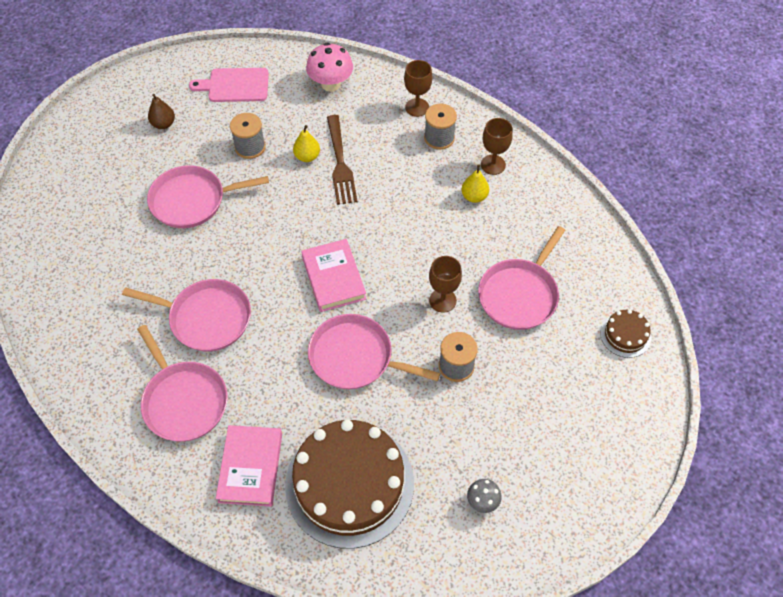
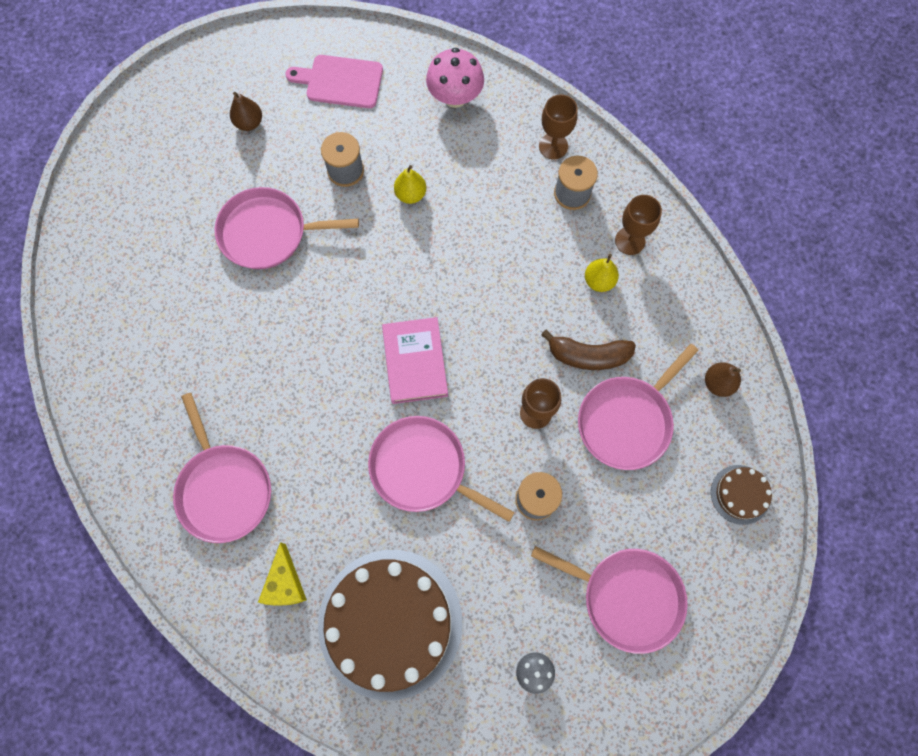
camera: 10 degrees right, 15 degrees up
(206, 318) = (263, 389): pink pan -> pink pan (626, 597)
(250, 467) = (285, 583): pink book -> yellow cheese
(340, 162) = (448, 209): brown fork -> none
(477, 251) = (588, 355): none -> brown banana
(587, 256) = (718, 383): none -> brown pear

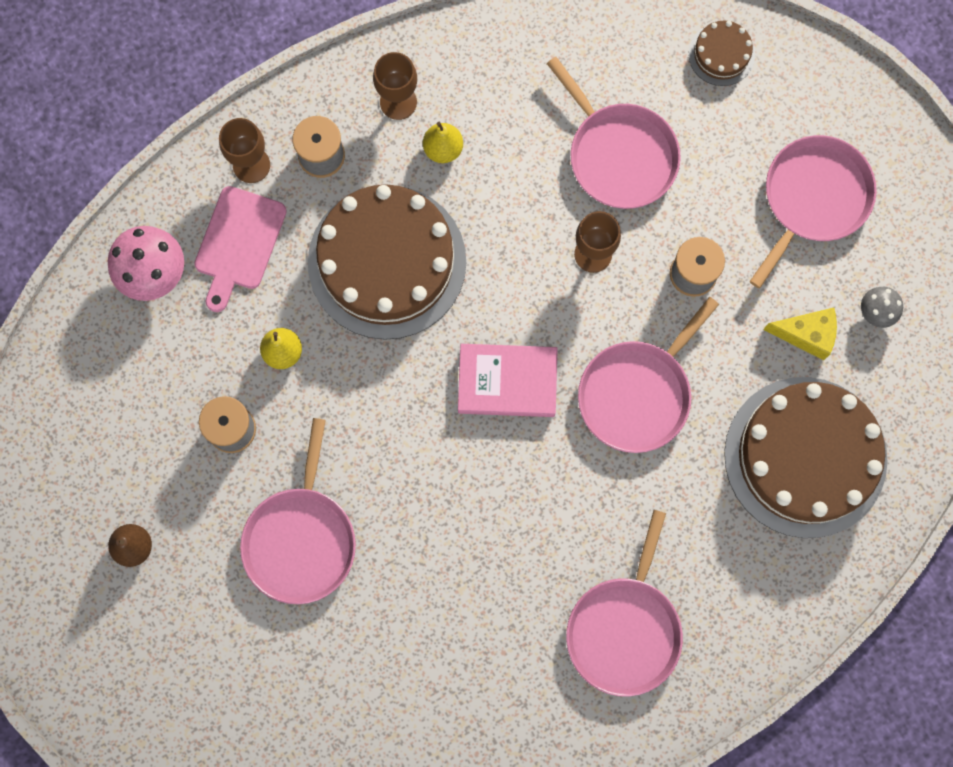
camera: 80 degrees left, 5 degrees up
(223, 488) = (625, 629): pink pan -> pink pan turned 120 degrees clockwise
(285, 583) = (745, 568): yellow cheese -> yellow cheese (806, 335)
(340, 82) = (97, 418): pink cutting board -> pink cutting board (239, 243)
(496, 255) = (387, 262): none -> brown cake
(588, 355) = (534, 181): brown banana -> none
(718, 383) = (592, 46): brown pear -> none

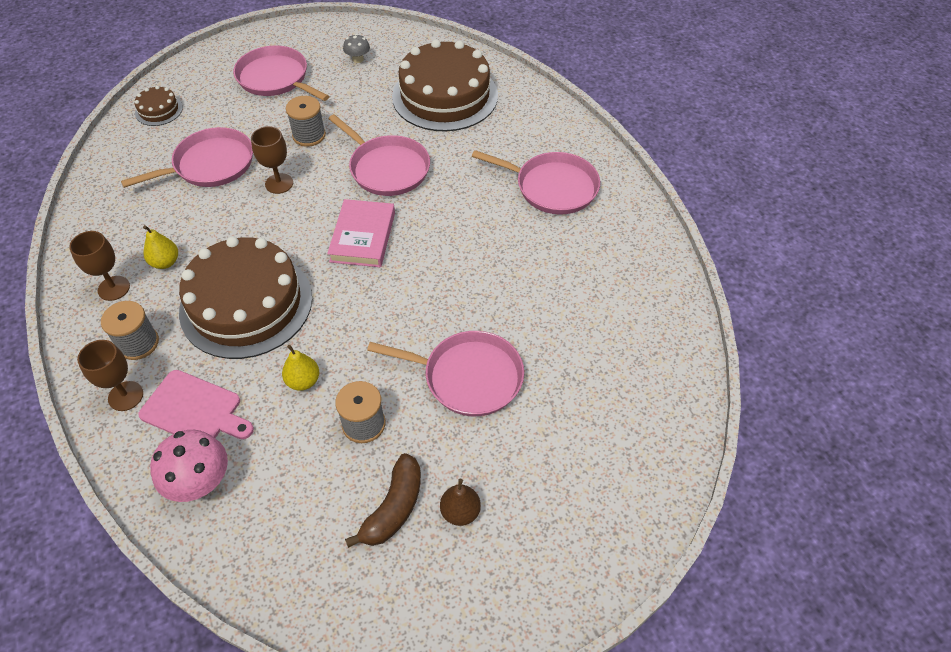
camera: 85 degrees left, 25 degrees down
(135, 477) = (394, 508): none -> brown banana
(806, 335) = (365, 89): yellow cheese -> none

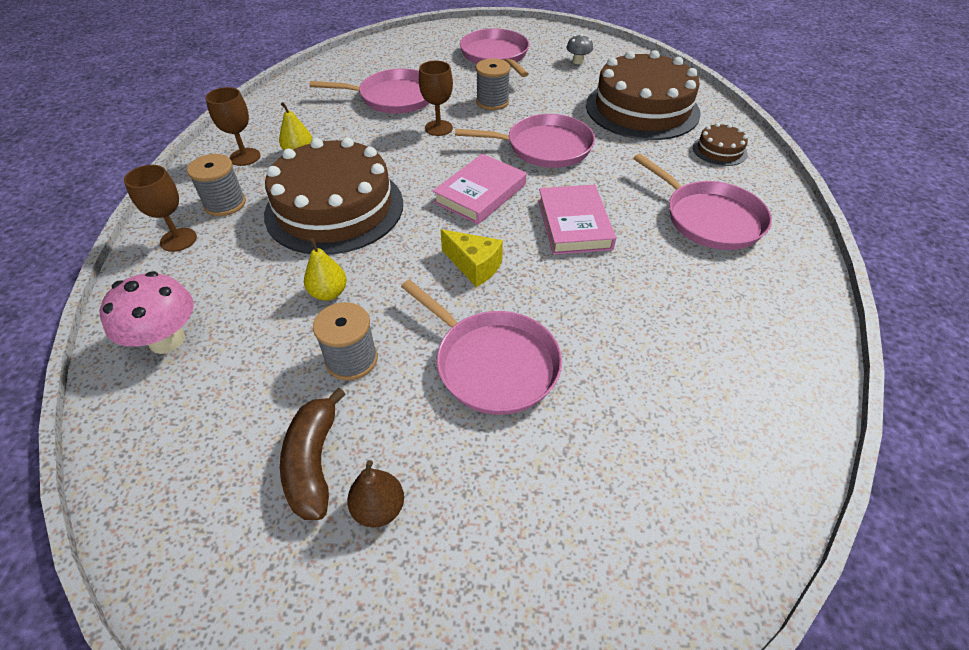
camera: 30 degrees right, 5 degrees down
(159, 110) = (386, 51): brown cake -> brown cake (719, 150)
(195, 409) = (219, 275): pink cutting board -> none
(387, 168) = (544, 147): pink pan -> pink pan turned 75 degrees counterclockwise
(394, 508) = (314, 463): brown banana -> brown banana turned 120 degrees clockwise
(403, 306) = (474, 266): none -> yellow cheese
(456, 234) = (574, 224): none -> pink book

